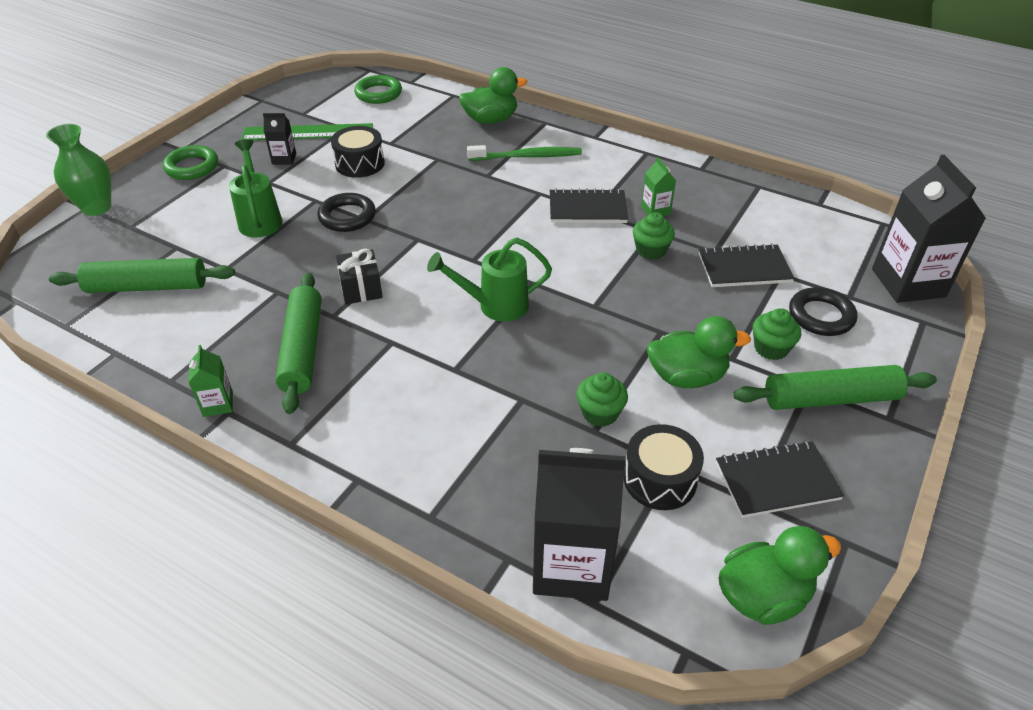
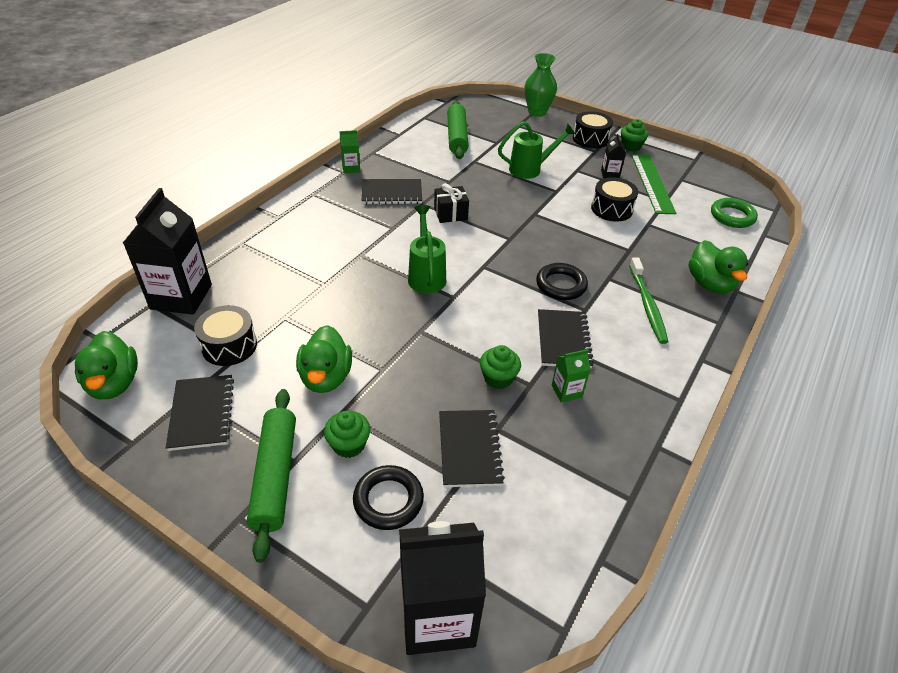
camera: 90 degrees right, 0 degrees up
(192, 167) = (590, 139): green ring -> black drum
(303, 349) = (392, 193): green rolling pin -> black notebook
(347, 217) = (536, 205): black ring -> black ring (561, 285)
(600, 413) = (300, 322): green cupcake -> green cupcake (631, 146)

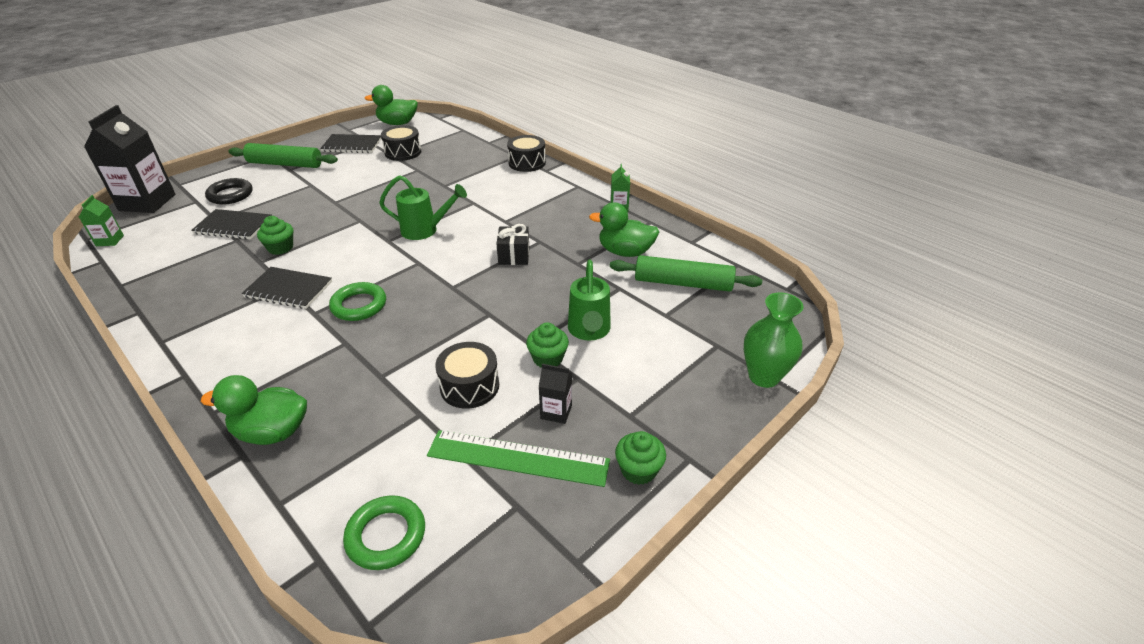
camera: 105 degrees right, 5 degrees down
(181, 297) = (464, 138): black carton -> none
(326, 377) = (346, 181): green duck -> green duck (625, 252)
(349, 444) = (283, 186): green cupcake -> green cupcake (548, 358)
(392, 193) = (564, 225): black notebook -> none
(561, 285) = (359, 305): black ring -> green ring
(566, 391) = (235, 278): green carton -> green carton (110, 240)
(590, 139) = (669, 420): black drum -> black drum (527, 163)
(647, 305) = (284, 360): green toothbrush -> none

